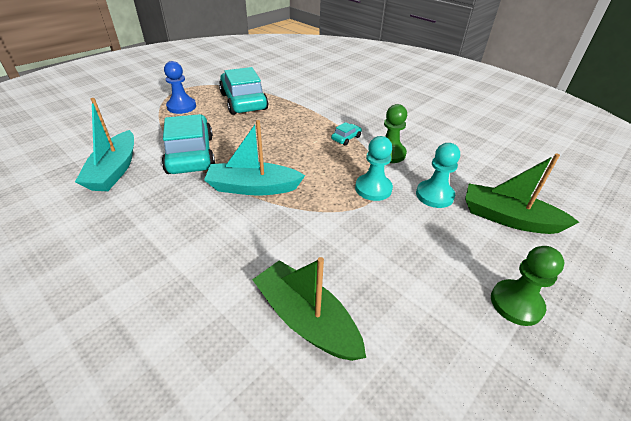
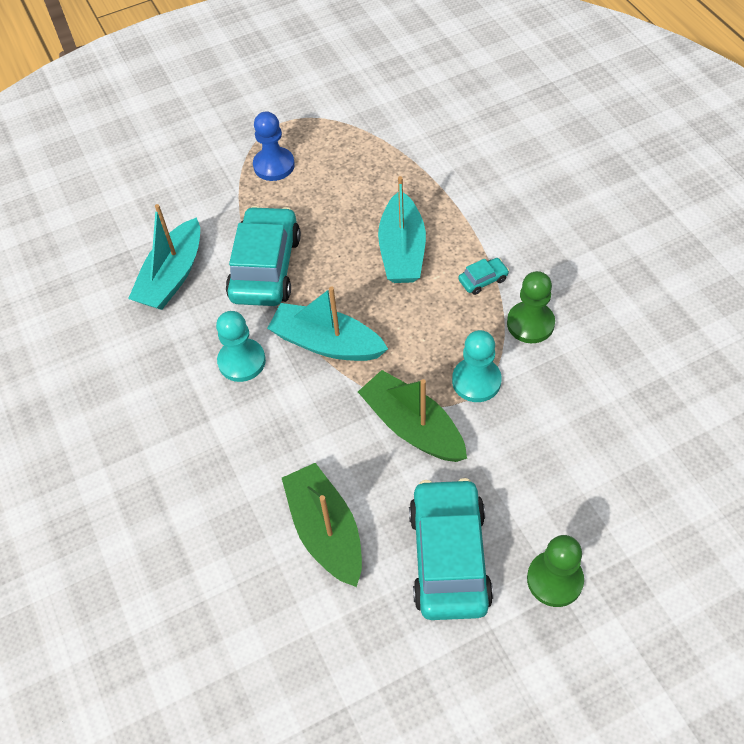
camera: 25 degrees right, 15 degrees up
(243, 101) = (363, 169): turquoise car -> turquoise car (449, 557)
(286, 132) = (402, 250): none -> turquoise boat
(434, 195) = (552, 412): turquoise pawn -> turquoise pawn (242, 361)
(508, 218) = (628, 472): green boat -> green boat (412, 427)

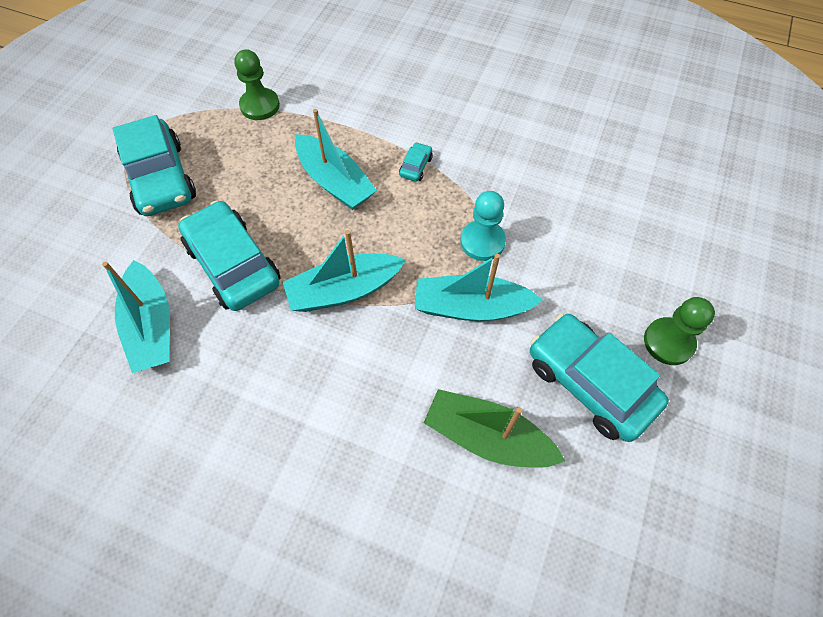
camera: 45 degrees left, 5 degrees up
(242, 361) = (286, 354): turquoise pawn -> none
(274, 165) = (161, 178): blue pawn -> turquoise car
(412, 427) = (471, 307): green boat -> turquoise boat
(530, 324) = (478, 176): green pawn -> green pawn (260, 106)

